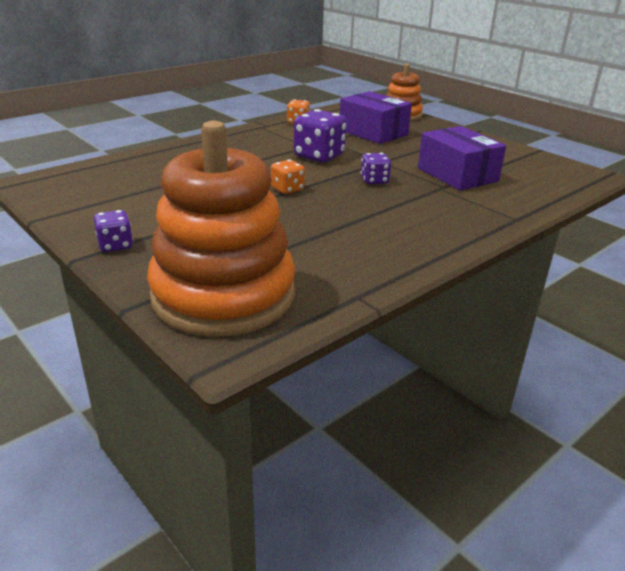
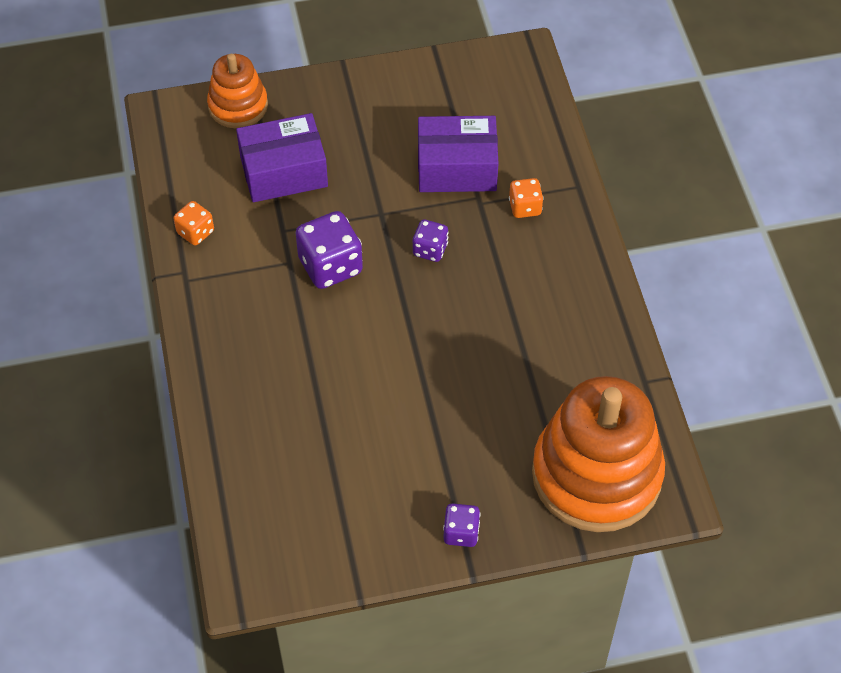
camera: 60 degrees left, 25 degrees up
(287, 189) = (408, 338): orange dice -> orange dice (525, 207)

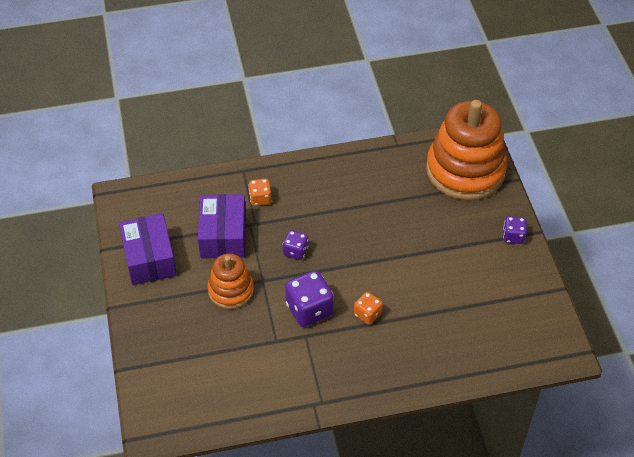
camera: 90 degrees left, 5 degrees down
(195, 232) = (276, 398): orange dice -> orange dice (367, 314)
(238, 106) = (150, 376): orange stacking toy -> orange stacking toy (231, 290)
(284, 171) = (220, 342): purple box -> purple box (149, 258)

